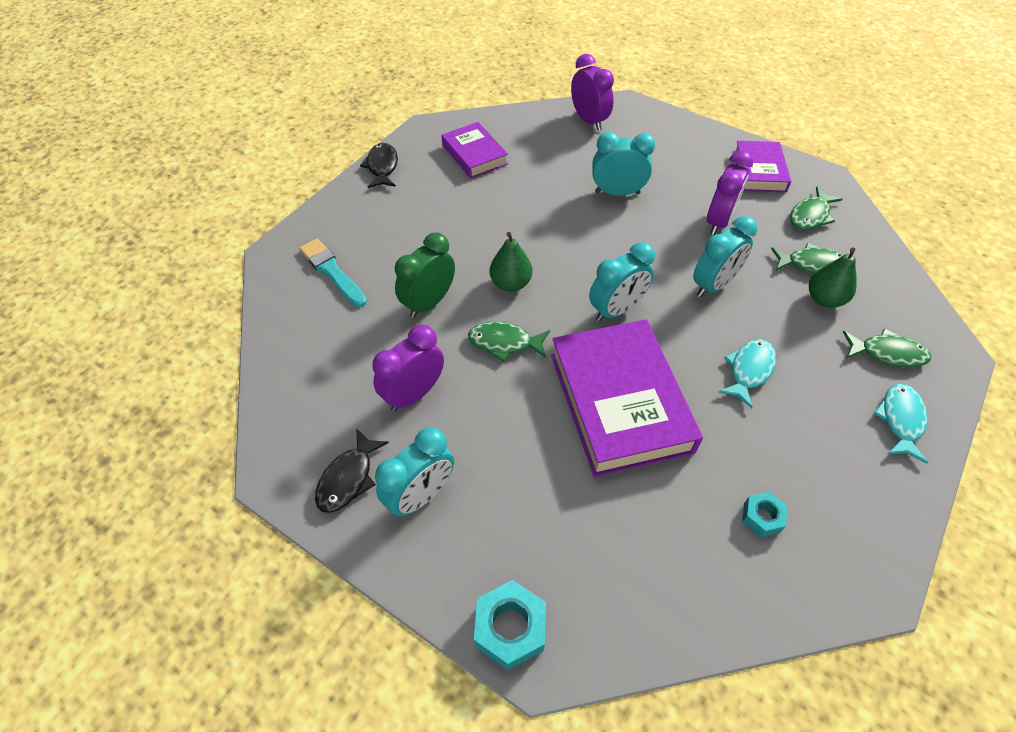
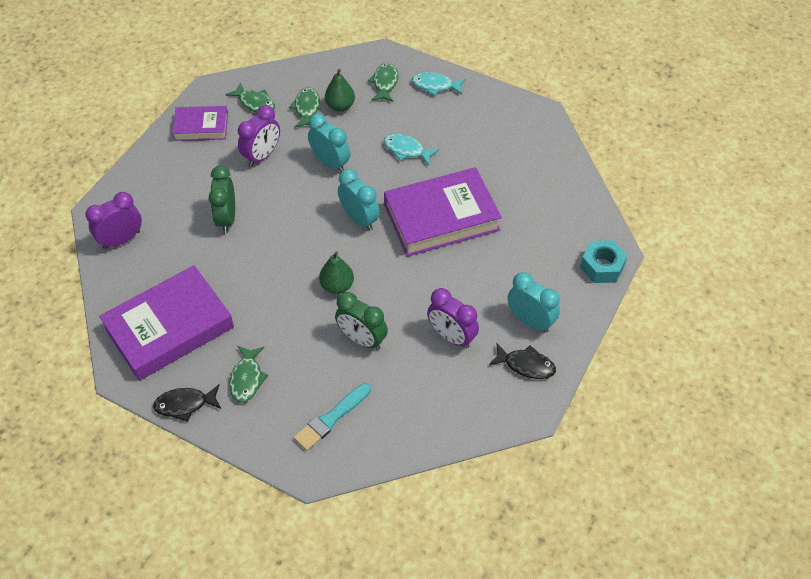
camera: 95 degrees left, 0 degrees up
(474, 155) = (169, 327): purple book -> purple book, size x1.80
(504, 343) = (398, 285): green fish -> green fish (247, 378)
(617, 192) = (227, 218): turquoise clock -> green clock
(718, 221) = (262, 156): purple clock -> purple clock turned 105 degrees clockwise
(761, 517) = (511, 153): turquoise nut -> none

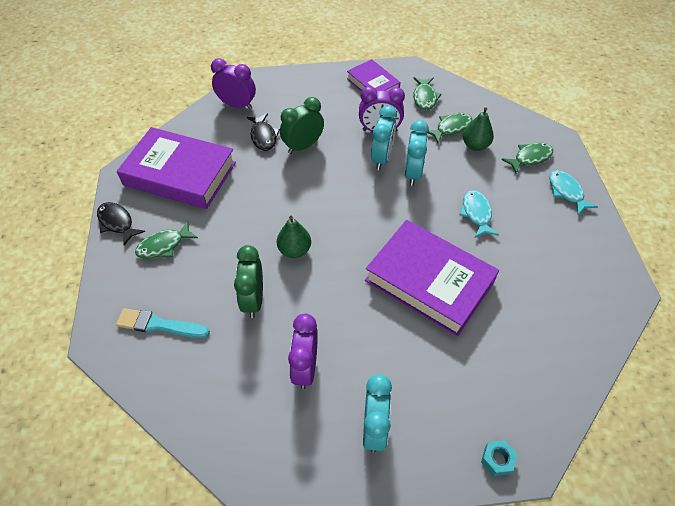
camera: 55 degrees right, 0 degrees up
(359, 219) = (374, 225): turquoise clock -> turquoise clock (382, 158)
(526, 365) = (319, 455): black fish -> black fish (263, 136)
(602, 266) = (497, 460): turquoise nut -> turquoise nut, size x0.60

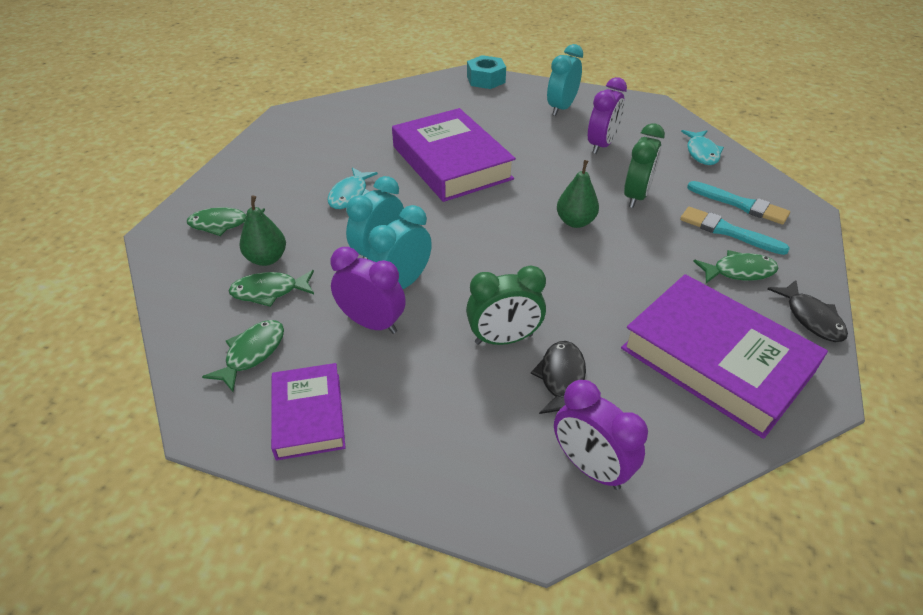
camera: 155 degrees left, 10 degrees down
(172, 285) = (727, 231): none -> turquoise brush
(497, 460) = (486, 79): turquoise nut -> turquoise nut, size x1.65
(566, 192) = (234, 184): turquoise fish -> turquoise fish (701, 153)

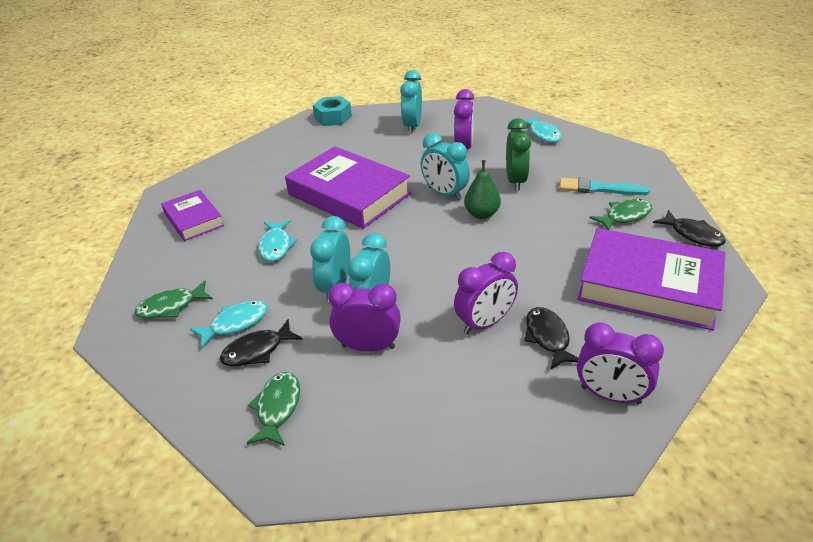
camera: 20 degrees left, 5 degrees down
(267, 259) = (235, 323): green pear -> turquoise fish
(269, 291) = (257, 350): green fish -> black fish
(309, 415) = (364, 440): purple book -> purple book (194, 219)
(504, 339) = (485, 323): green clock -> purple clock
(549, 189) = (445, 193): none -> turquoise clock
(741, 204) = (595, 166): turquoise brush -> none

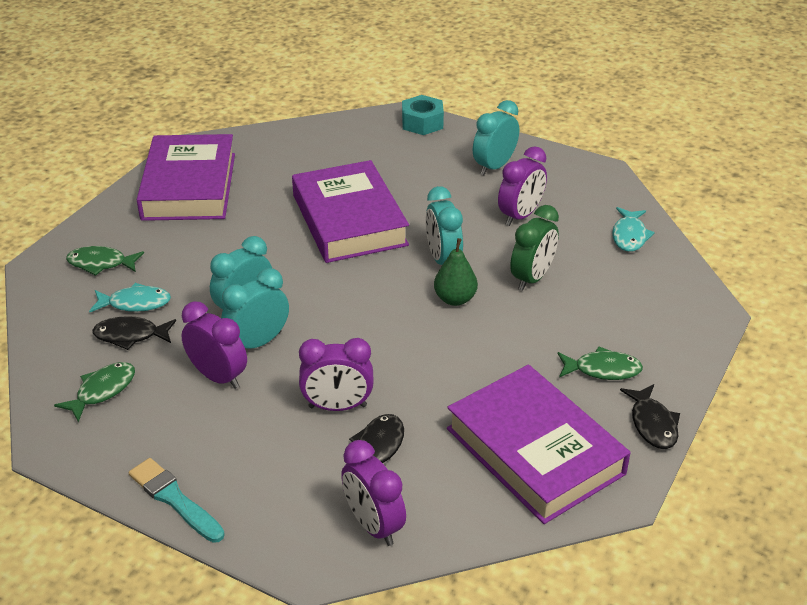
camera: 30 degrees right, 0 degrees up
(194, 219) = (189, 186): purple book -> purple book, size x1.80
(276, 246) = (233, 245): turquoise fish -> none
(598, 188) = (612, 326): turquoise brush -> turquoise brush (174, 499)

